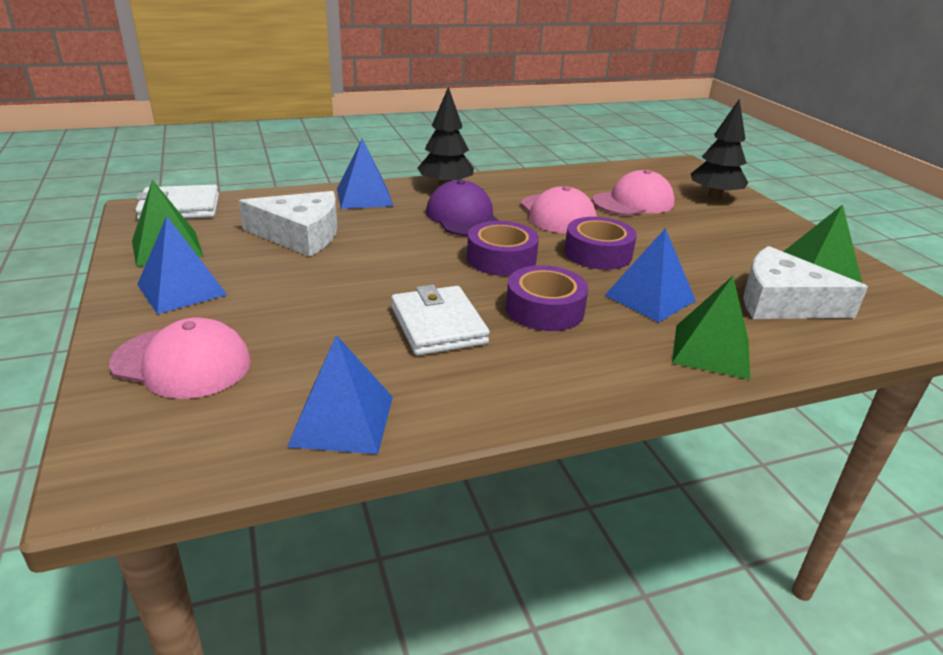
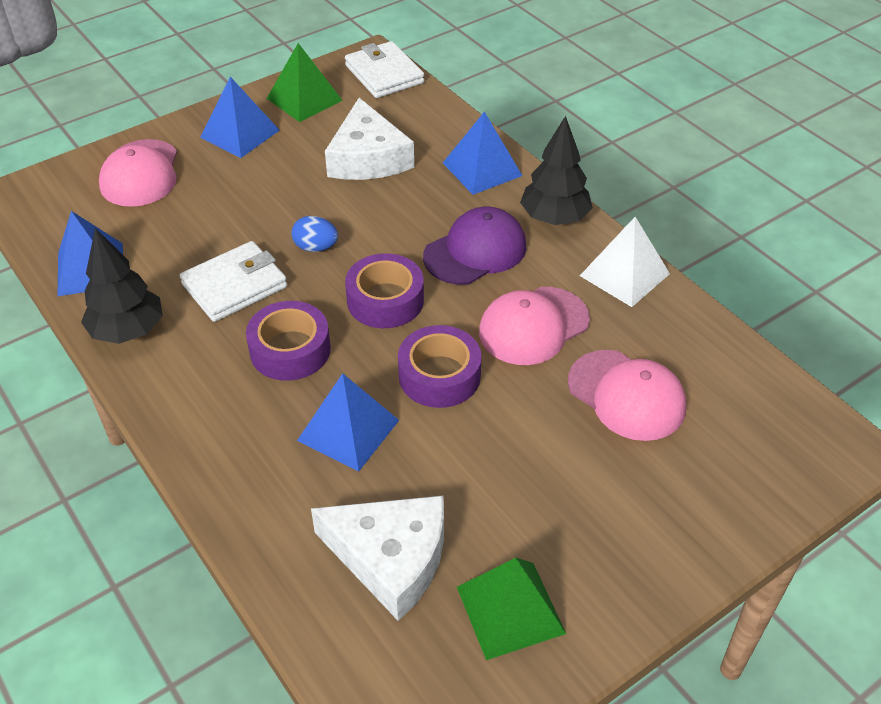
camera: 75 degrees right, 15 degrees up
(410, 277) = (316, 247): none -> blue egg
(519, 180) = (624, 274): none -> white pyramid
(711, 351) = (252, 486): green pyramid -> none
(714, 196) = (718, 489): black tree -> black tree (128, 331)
(782, 302) = (390, 558): white cheese -> white cheese turned 105 degrees clockwise

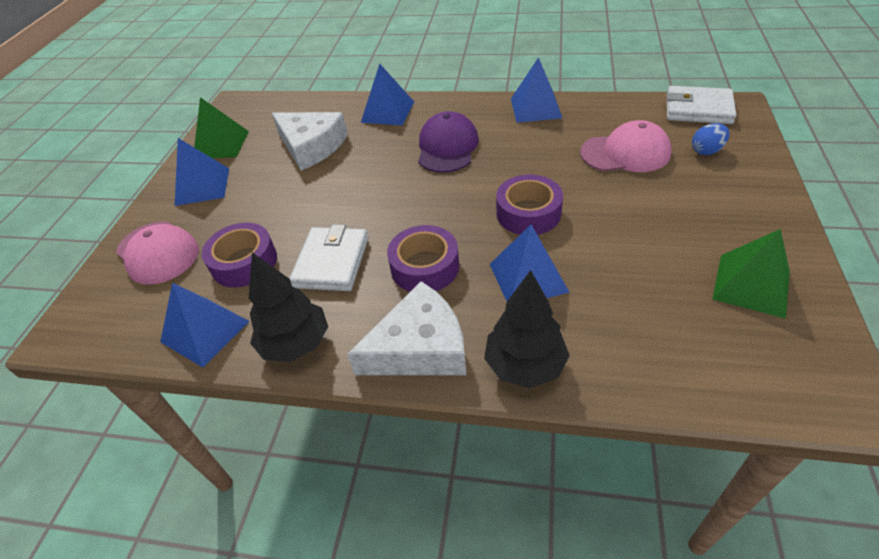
camera: 40 degrees left, 0 degrees up
(316, 247) = (352, 207): blue egg -> blue egg (706, 151)
(384, 74) = (256, 105): white wallet -> white wallet (698, 109)
(385, 300) = (438, 202): purple tape -> purple tape (244, 262)
(390, 558) = (660, 317): white cheese -> white cheese (420, 347)
(533, 326) = (533, 157): pink cap -> none
(554, 218) = (462, 108): black tree -> black tree (525, 365)
(624, 274) = (536, 108): white pyramid -> blue pyramid

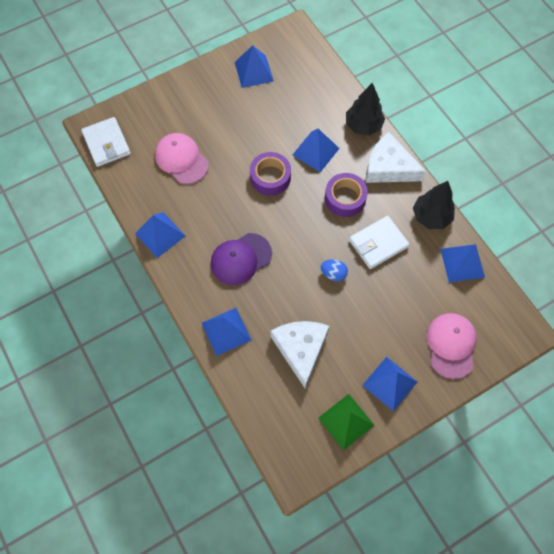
camera: 135 degrees left, 20 degrees up
(244, 262) = (415, 288): purple tape -> none
(706, 151) = (154, 123): blue egg -> blue egg (333, 274)
(751, 285) = (254, 71): green pyramid -> blue pyramid

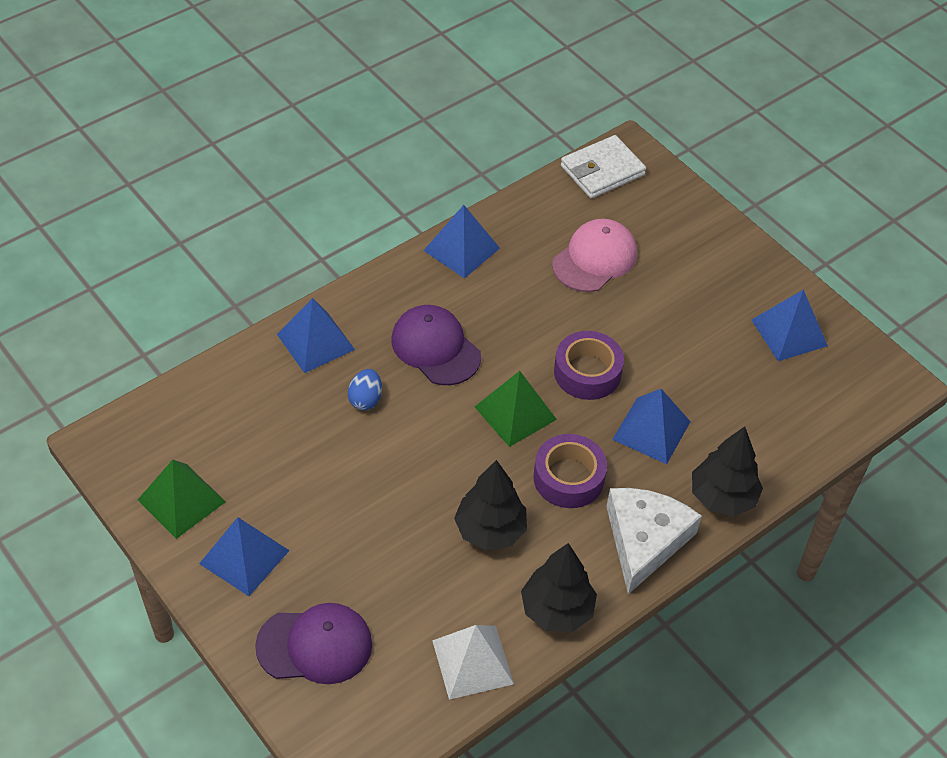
camera: 80 degrees right, 15 degrees down
(296, 220) = (515, 413): none -> green pyramid
(301, 349) = (293, 435): white cheese -> none
(333, 274) = (426, 470): blue egg -> blue egg (365, 399)
(378, 244) = (490, 530): white wallet -> black tree
(451, 345) = (315, 645): pink cap -> purple cap
(462, 263) = (472, 662): blue pyramid -> white pyramid

